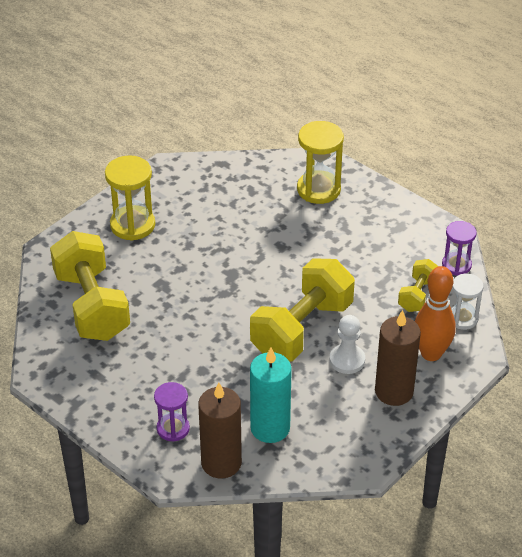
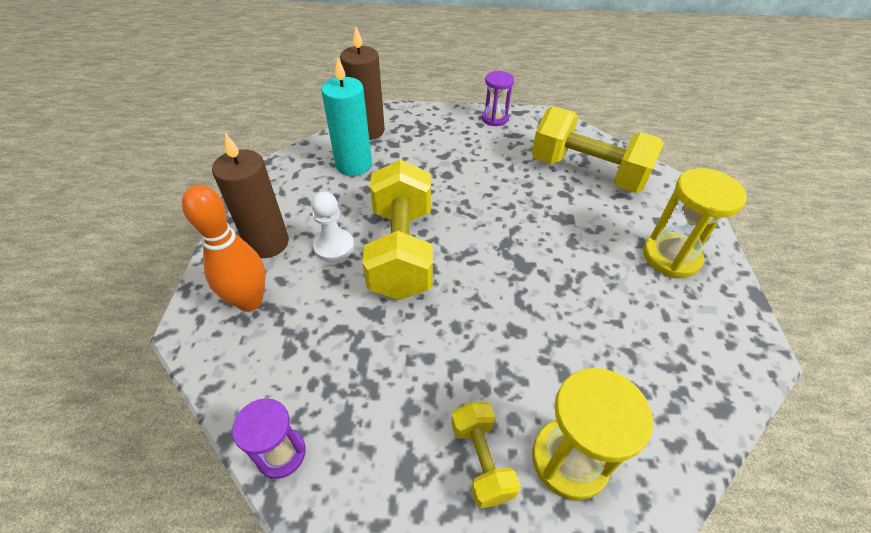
camera: 140 degrees right, 5 degrees up
(173, 428) = (422, 132): purple hourglass -> purple hourglass (494, 118)
(417, 295) = (308, 366): yellow dumbbell -> yellow dumbbell (481, 460)
(462, 318) = (232, 368): white hourglass -> none

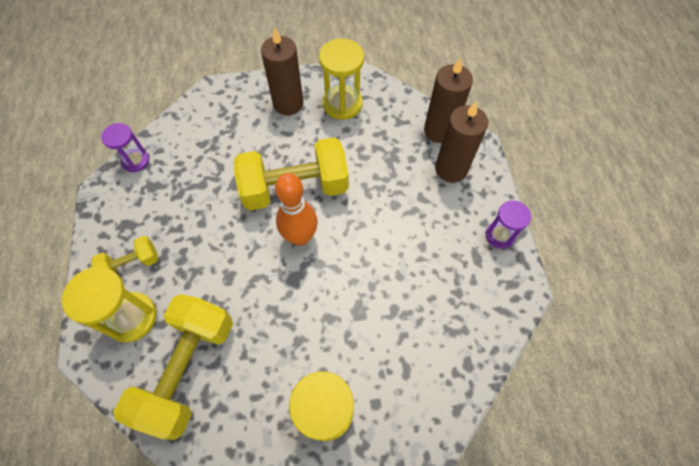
camera: 80 degrees right, 15 degrees up
(250, 301) = (236, 111): orange bowling pin -> orange bowling pin (300, 237)
(295, 194) = (342, 104): none -> yellow hourglass
(334, 246) = (292, 143): white pawn -> none
(353, 165) = (388, 132): turquoise candle -> none
(416, 132) = (451, 169): none -> brown candle
(587, 172) = (434, 333): yellow dumbbell -> yellow dumbbell (188, 369)

